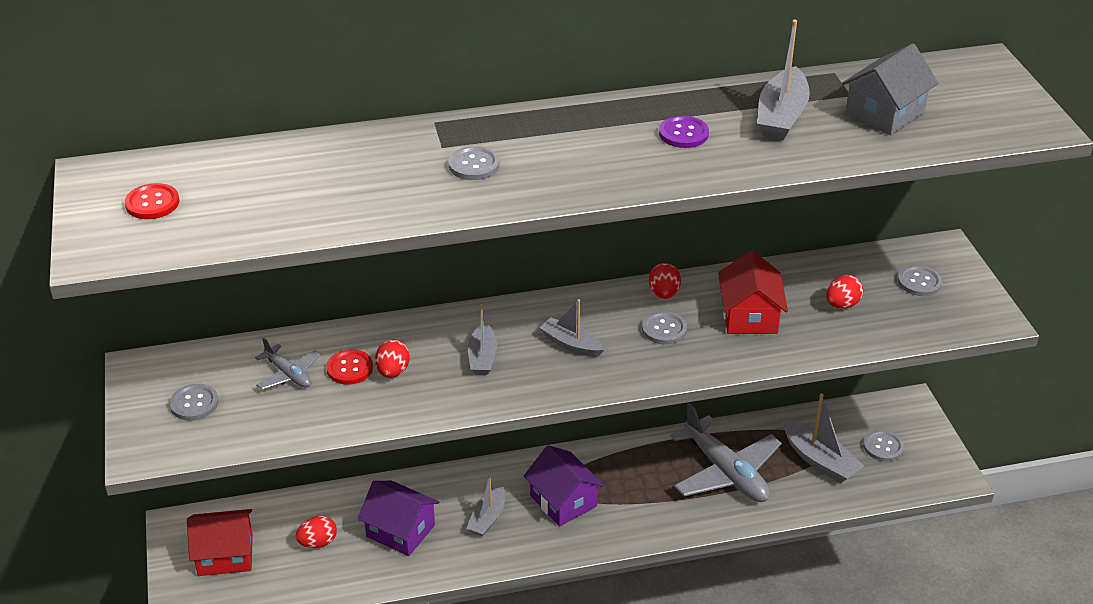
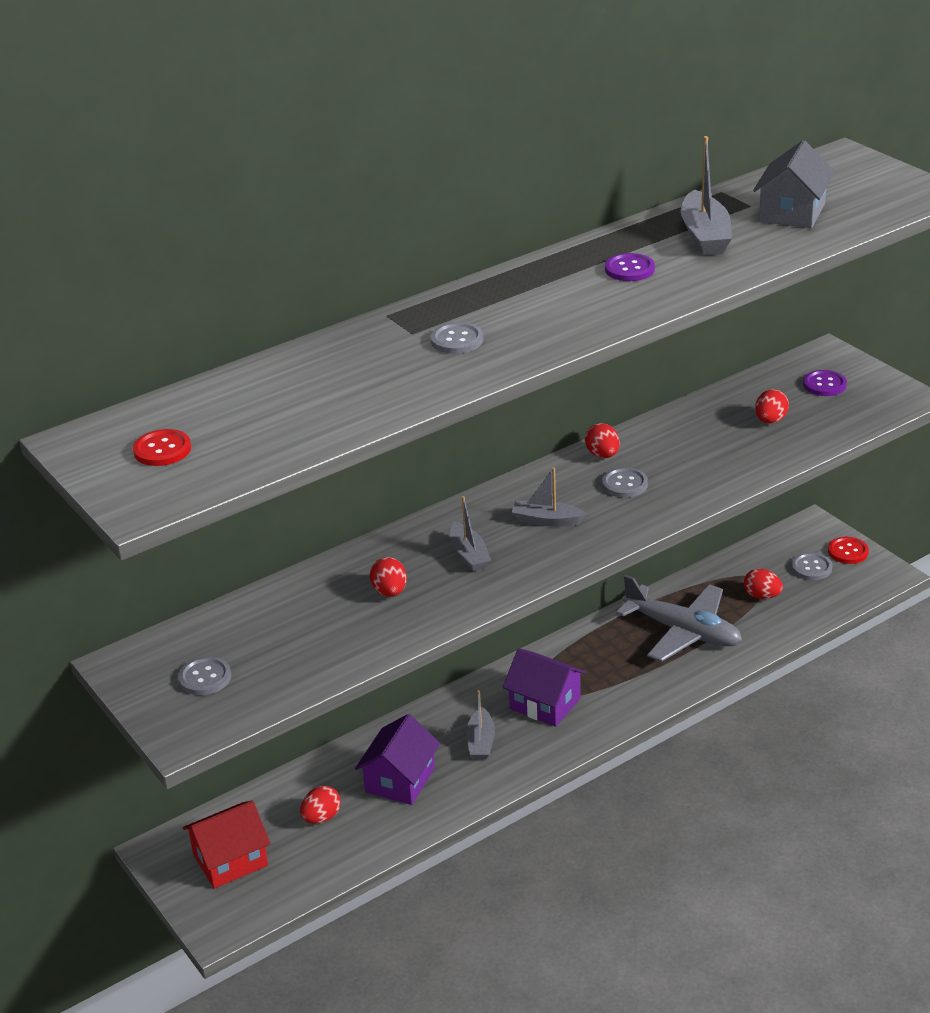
camera: 20 degrees left, 5 degrees down
(288, 374) = (284, 624): grey plane -> none
(350, 368) = (344, 601): red button -> red button (848, 551)
(400, 531) = (400, 780): purple house -> purple house turned 75 degrees counterclockwise
(749, 316) = (694, 452): red house -> none
(819, 460) = (762, 596): grey boat -> red egg
(919, 282) = (824, 385): grey button -> purple button

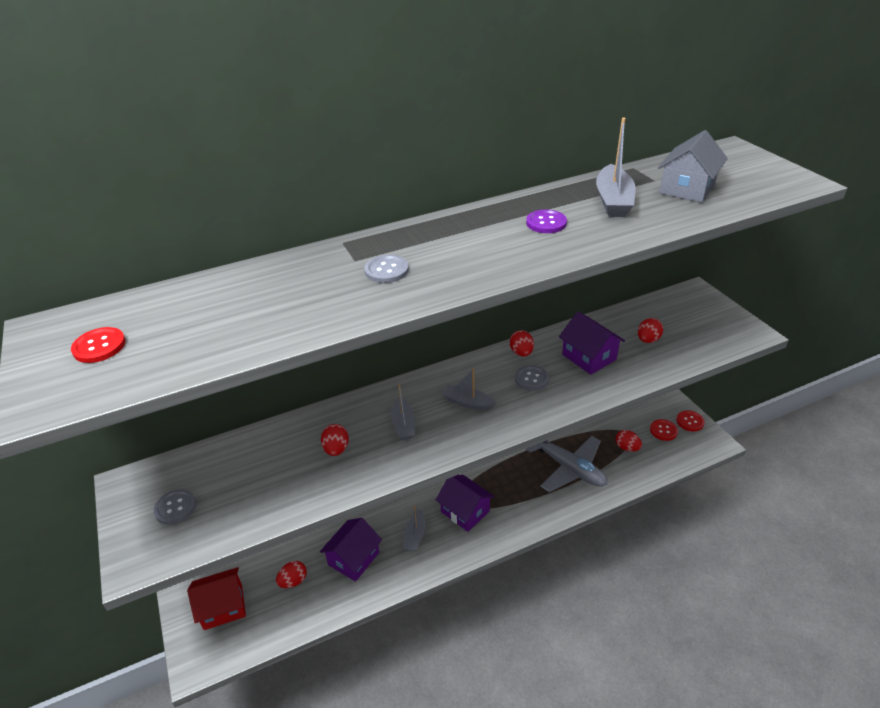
camera: 10 degrees right, 5 degrees up
(695, 449) = (589, 357): none -> purple house
(811, 568) = (663, 430): grey button -> red button
(824, 385) = (691, 316): purple button -> none

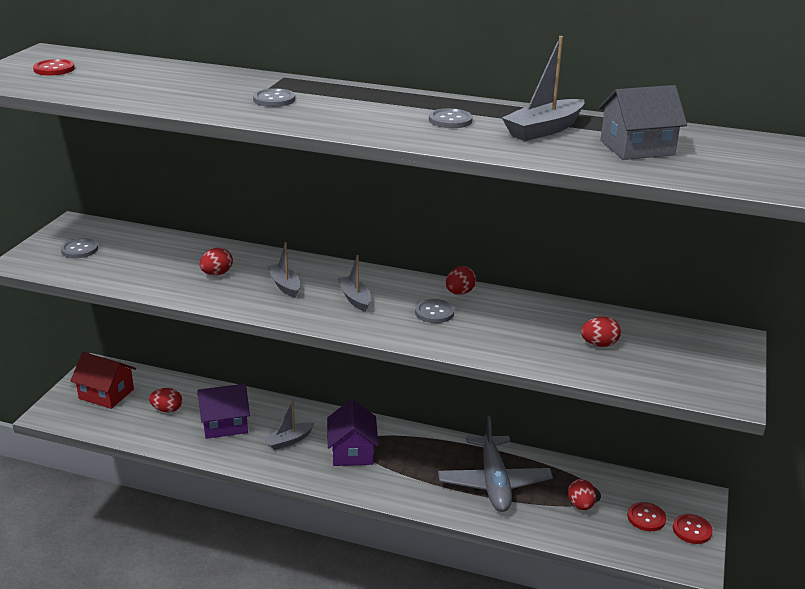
camera: 40 degrees right, 10 degrees down
(403, 424) = (285, 285): grey boat -> grey boat turned 120 degrees clockwise
(546, 223) = (450, 120): purple button -> grey button
(589, 357) = (515, 326): purple house -> none

